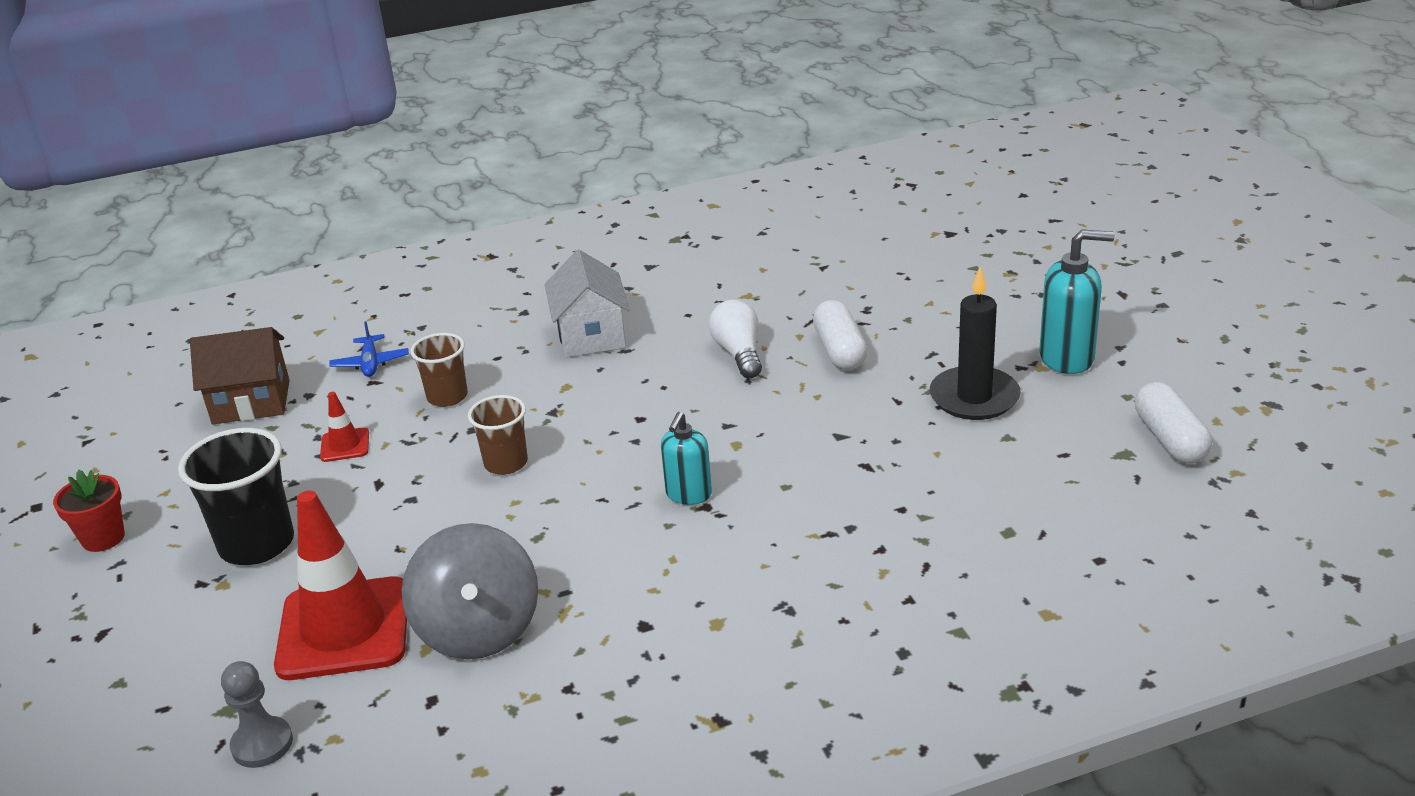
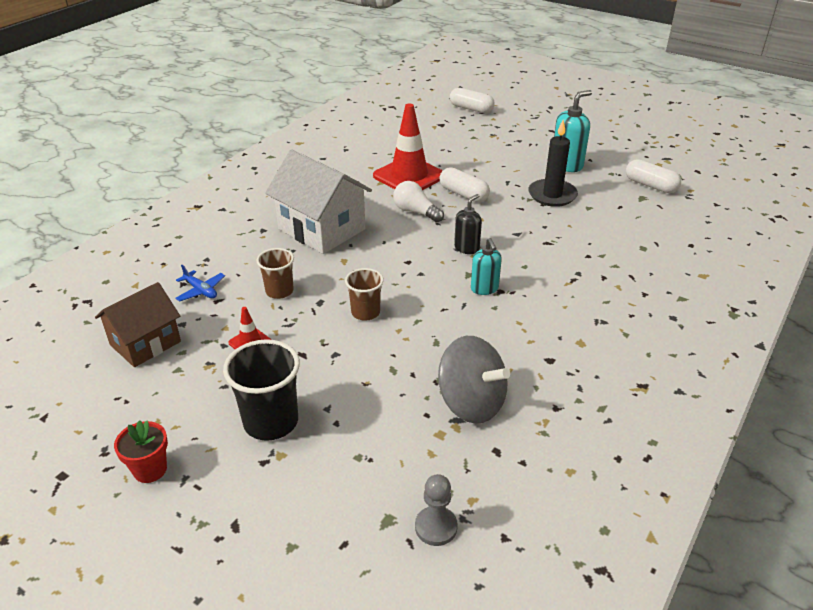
camera: 40 degrees left, 5 degrees up
(344, 629) = (395, 441): red traffic cone -> red traffic cone (409, 176)
(591, 335) = (322, 229): white house -> white house, size x1.50
(740, 429) = (467, 248): none -> black soap dispenser
(1032, 220) = (471, 109): none -> white capsule

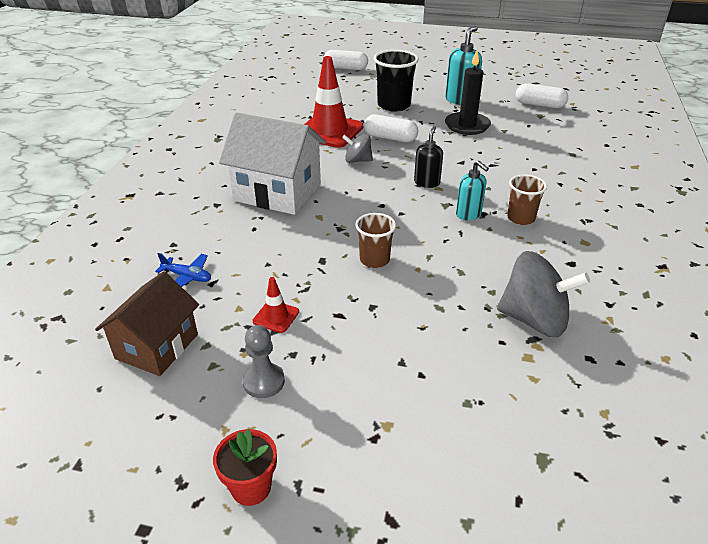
camera: 20 degrees left, 0 degrees up
(271, 422) = (353, 393): black cup -> black cup (394, 105)
(279, 291) = (273, 259): brown cup -> brown cup (521, 218)
(415, 212) = (357, 160): white light bulb -> grey spinning top
(436, 527) = (593, 451): grey pawn -> grey pawn (264, 382)

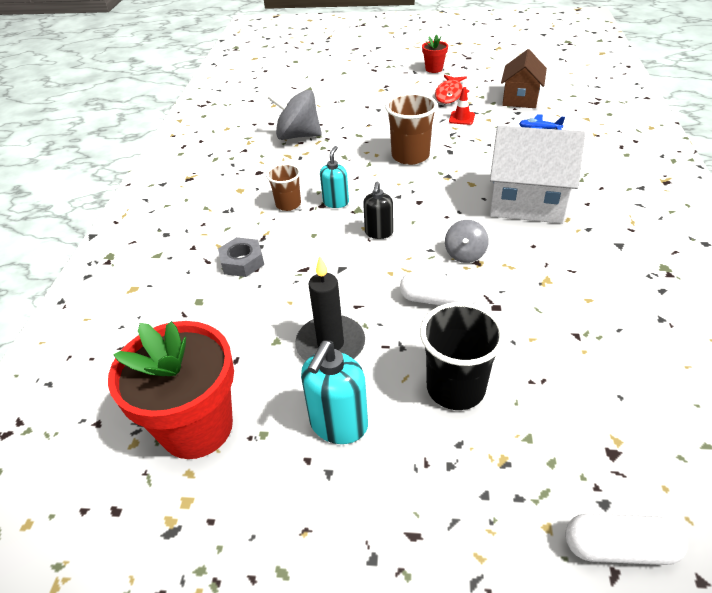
camera: 175 degrees right, 5 degrees up
(264, 382) = (449, 94): grey pawn -> red fish
(329, 131) = (527, 303): red traffic cone -> none
(357, 160) = (465, 254): grey spinning top -> grey spinning top turned 105 degrees clockwise
(374, 260) = (410, 156): brown cup -> brown cup, size x1.61
(468, 214) = (336, 202): turquoise soap dispenser -> turquoise soap dispenser turned 60 degrees clockwise
(539, 105) = (197, 427): white capsule -> red flower pot
(548, 174) = (242, 262): none -> grey nut

